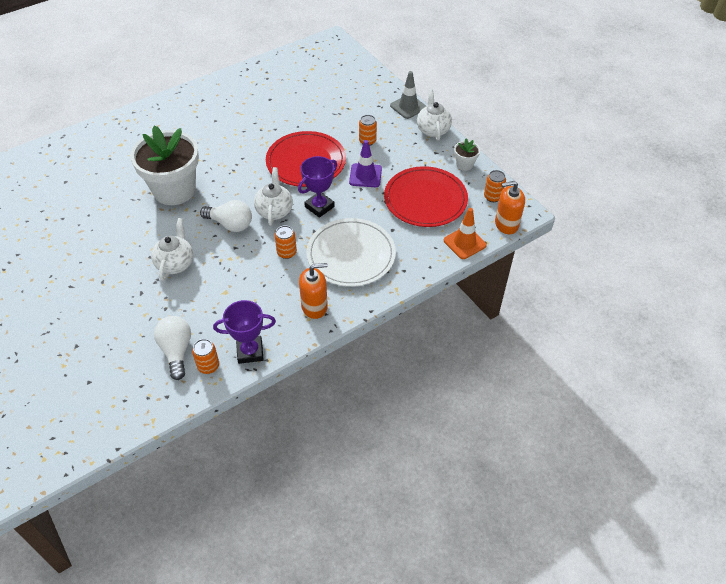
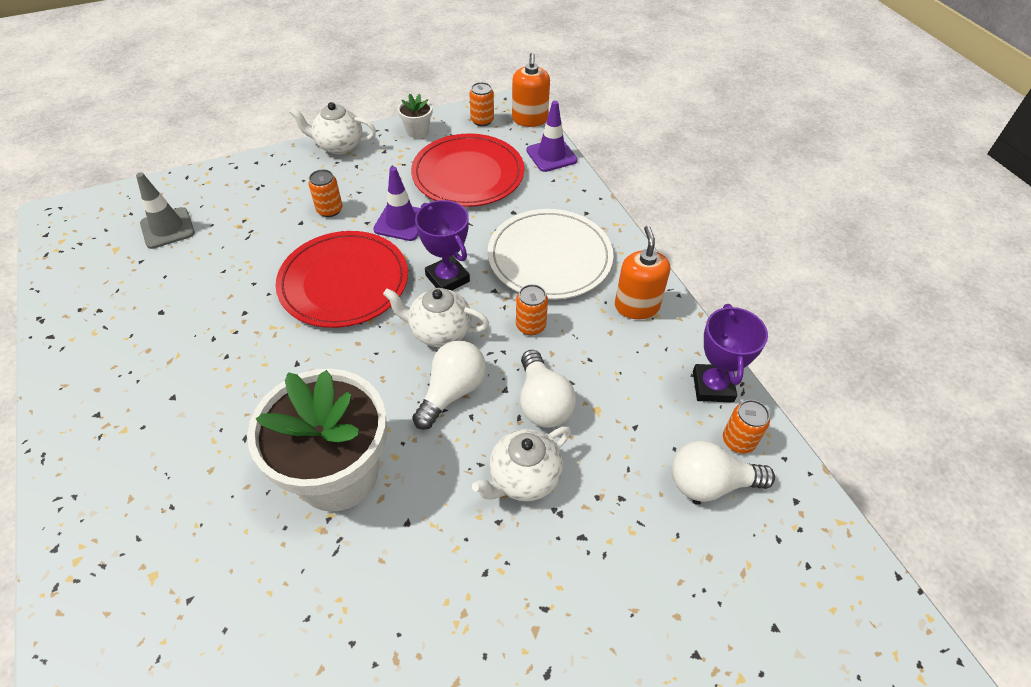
camera: 80 degrees left, 0 degrees up
(175, 263) = (523, 478): white teapot -> white teapot turned 60 degrees counterclockwise
(227, 266) = (543, 402): none -> white light bulb
(408, 107) = (278, 160): grey traffic cone -> grey traffic cone (167, 228)
(464, 243) = (551, 155): orange traffic cone -> purple traffic cone

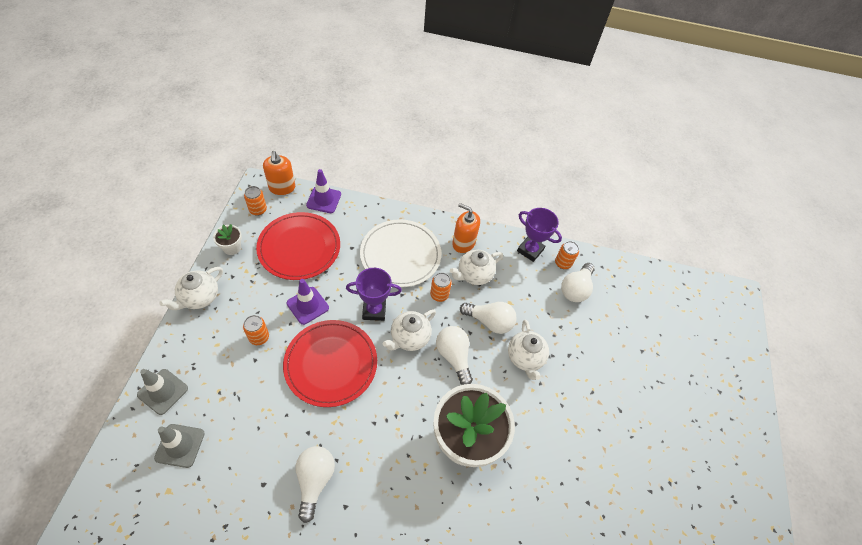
camera: 60 degrees left, 5 degrees up
(189, 351) = (315, 480): none -> white light bulb
(217, 184) = (163, 391): none -> grey traffic cone
(529, 119) = (282, 187): orange soap dispenser -> orange soap dispenser turned 45 degrees clockwise
(599, 345) = (474, 275): none -> white teapot

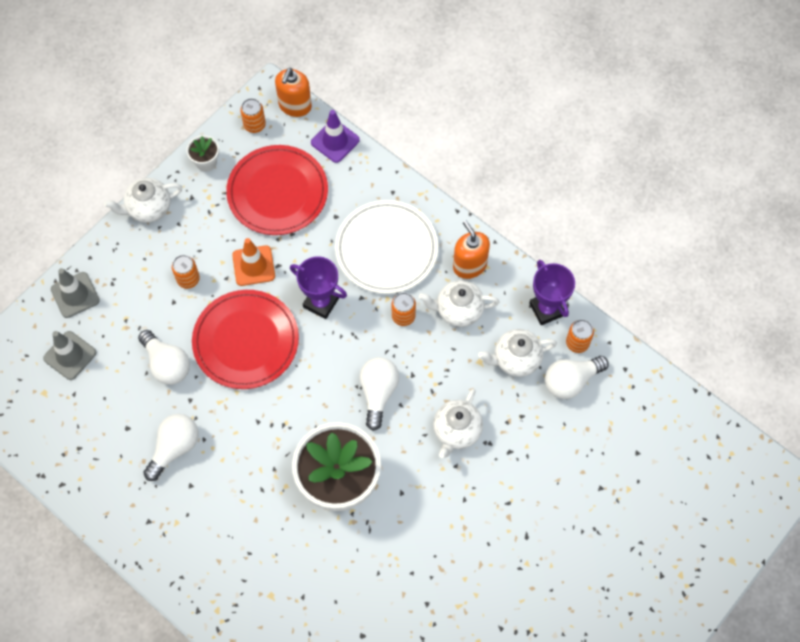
camera: 35 degrees right, 10 degrees up
(307, 305) = (253, 266): purple traffic cone -> orange traffic cone
(409, 338) = (342, 350): white teapot -> white teapot (515, 359)
(489, 321) = (442, 373): white light bulb -> white light bulb (167, 364)

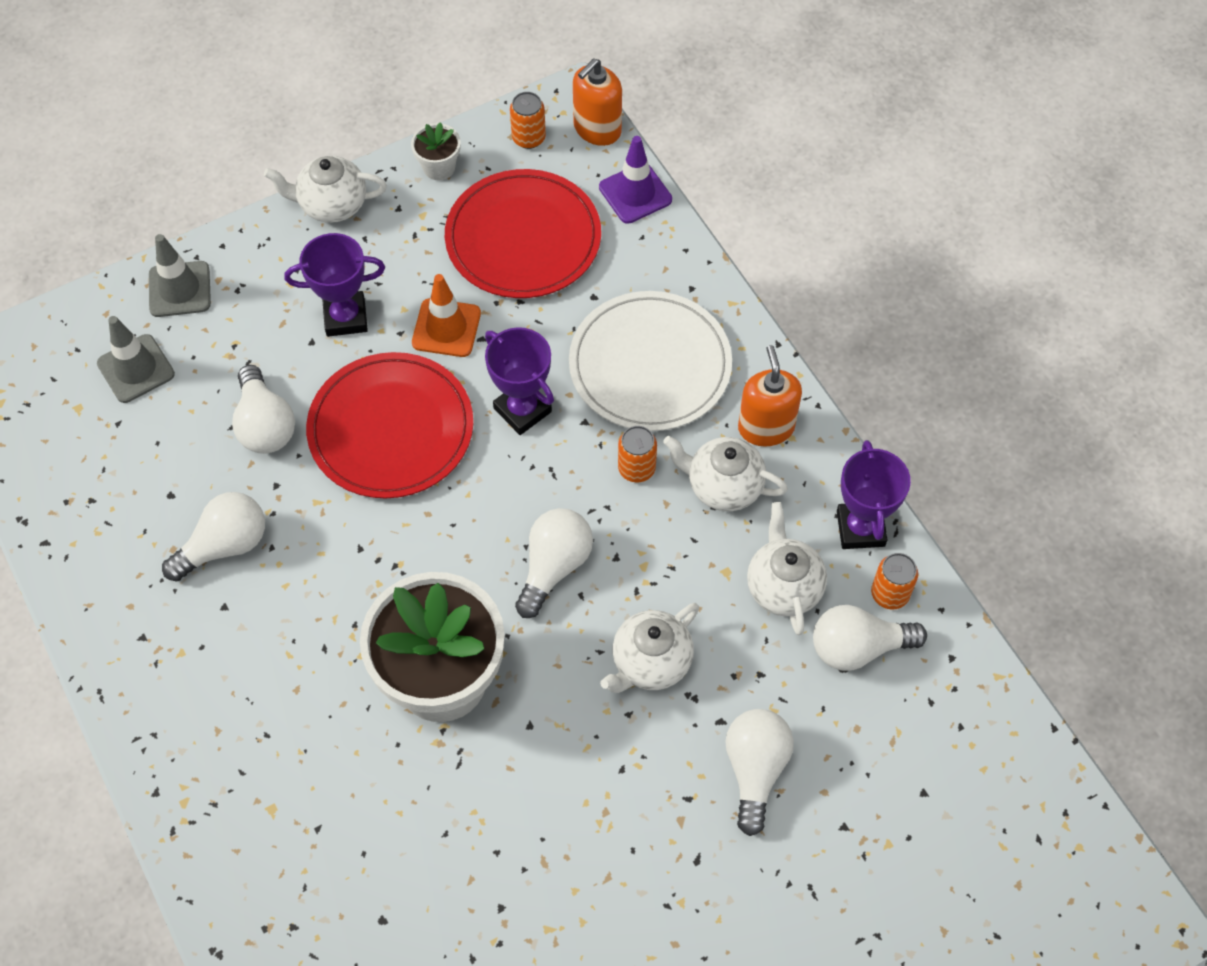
camera: 20 degrees right, 5 degrees down
(188, 279) = (345, 317): orange can -> purple trophy
(515, 359) = (783, 587): white teapot -> white teapot turned 75 degrees clockwise
(539, 473) = (755, 770): none -> white light bulb

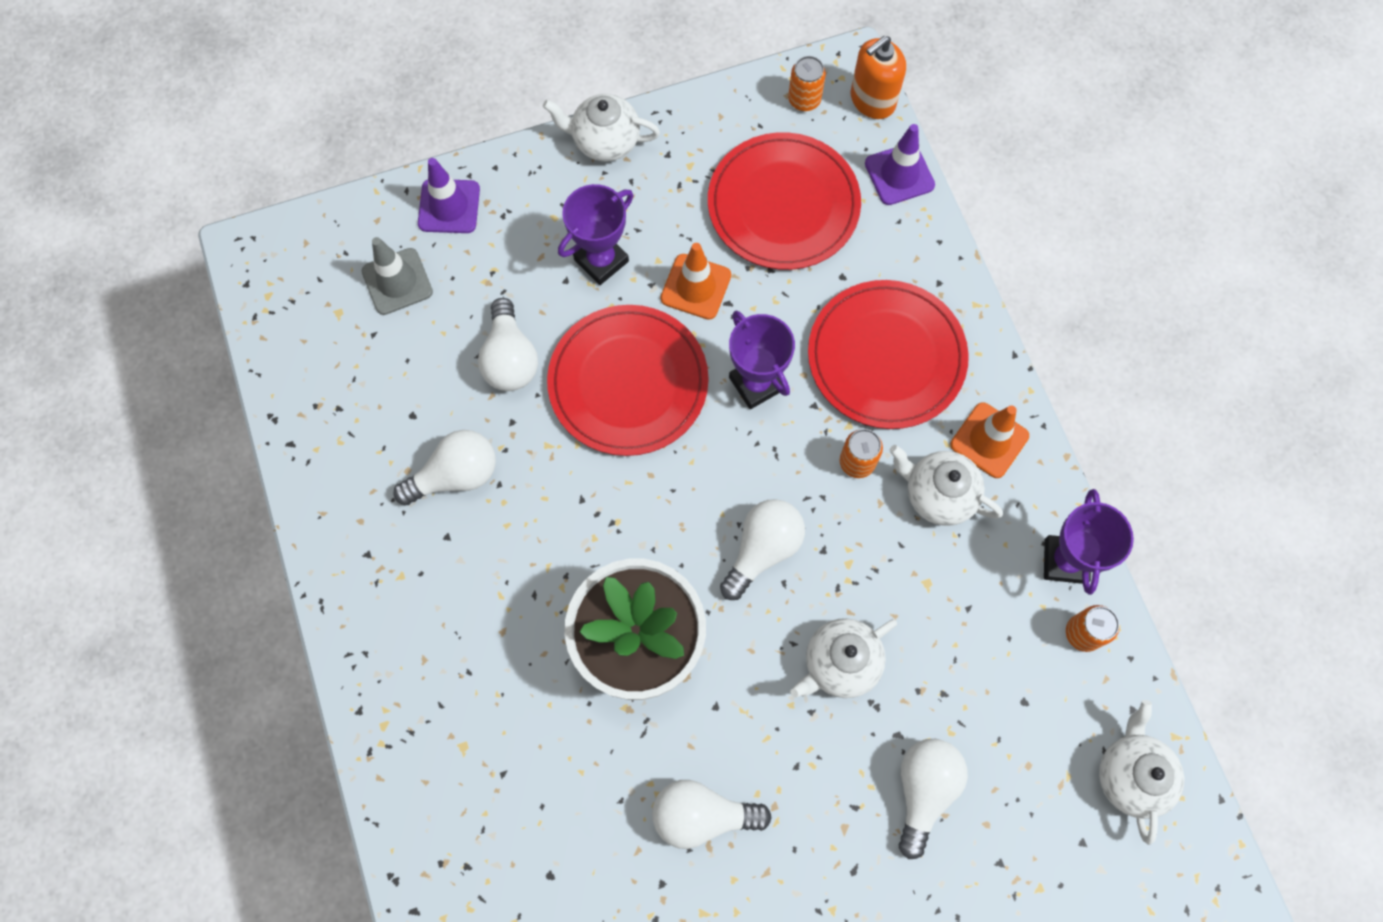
camera: 10 degrees right, 10 degrees up
(179, 289) = (449, 206): grey traffic cone -> purple traffic cone
(345, 317) = (601, 260): purple trophy -> purple trophy turned 45 degrees counterclockwise
(439, 167) = (713, 117): white flower pot -> none
(650, 365) = (886, 357): white plate -> red plate
(766, 427) = (989, 440): orange soap dispenser -> orange traffic cone
(783, 587) = (980, 608): white teapot -> white teapot (1130, 775)
(858, 647) = (1042, 683): white light bulb -> white light bulb (702, 815)

